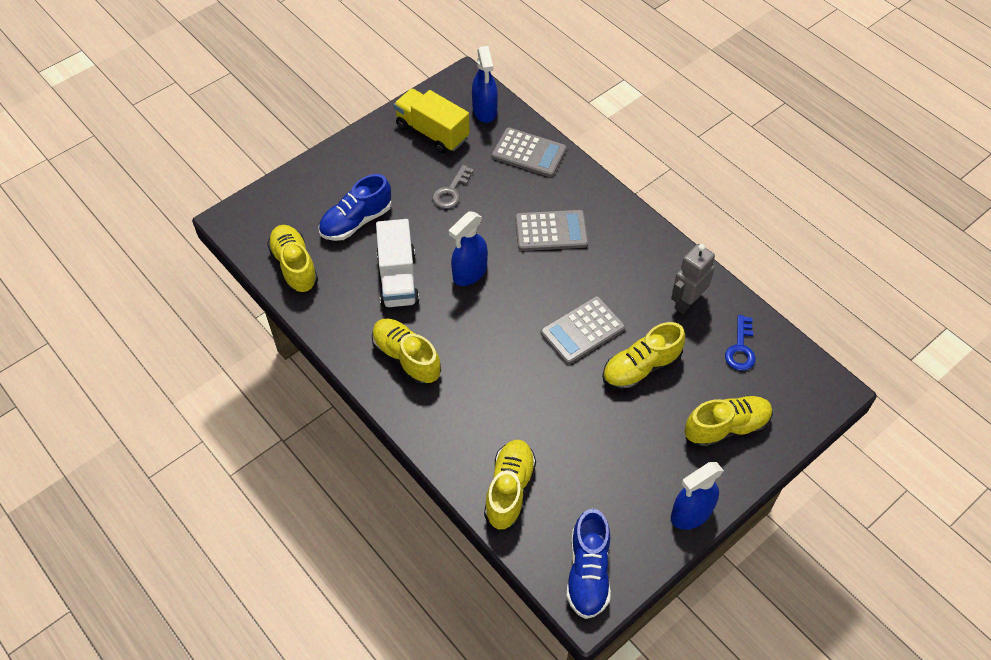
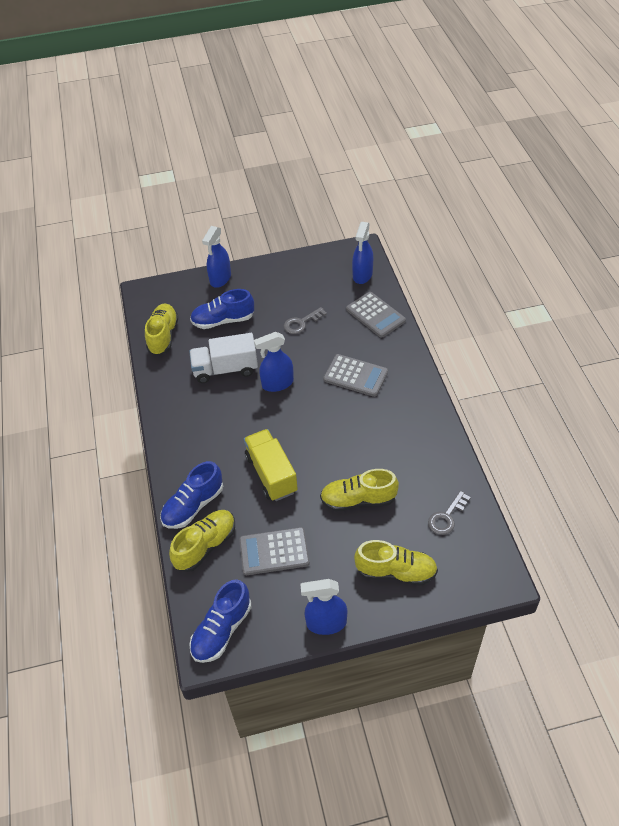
camera: 30 degrees right, 5 degrees down
(319, 171) = (220, 279): none -> blue spray bottle
(398, 278) = (225, 369): white truck -> white truck turned 60 degrees clockwise
(406, 358) = (195, 425): yellow shoe -> none
(432, 132) = (315, 278): yellow truck -> yellow truck (271, 474)
(465, 451) = (193, 505): none -> blue shoe
(582, 331) = (332, 455): grey calculator -> grey calculator (274, 551)
(686, 302) = (426, 465): grey robot -> none
(740, 348) = (447, 517): blue key -> grey key

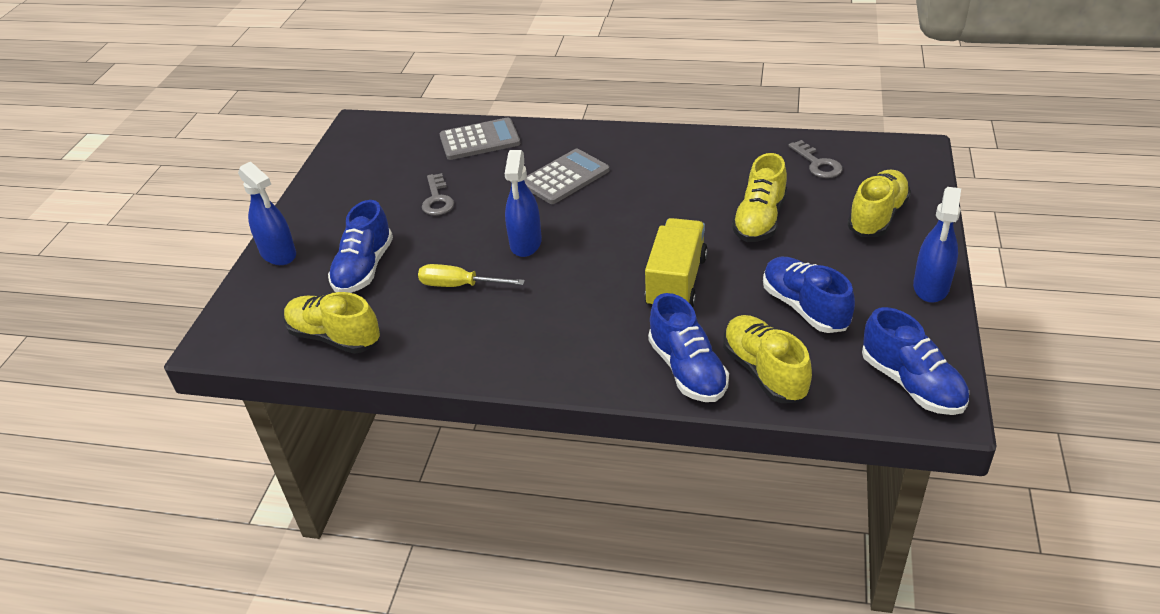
camera: 65 degrees left, 10 degrees down
(225, 369) = (459, 285): white truck -> yellow screwdriver
(271, 474) = (676, 282): yellow truck -> yellow truck turned 105 degrees clockwise
(274, 551) = (804, 307): grey calculator -> blue shoe
(362, 275) = (403, 134): blue spray bottle -> none

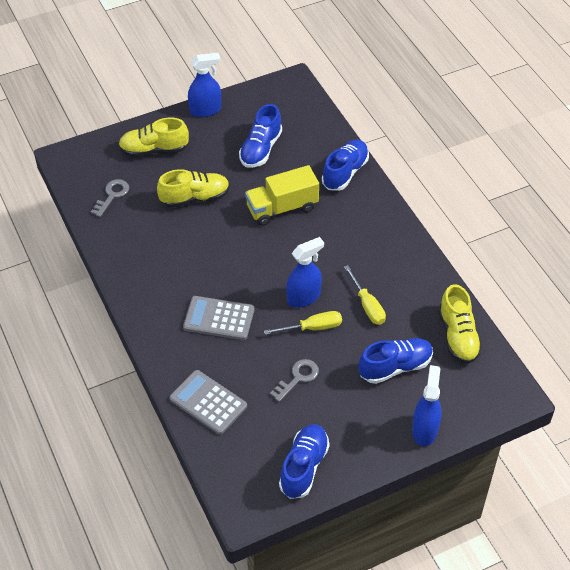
camera: 130 degrees left, 10 degrees up
(480, 233) = (312, 328): none -> yellow screwdriver
(764, 371) = (321, 145): yellow shoe -> none
(911, 384) = (286, 95): blue shoe -> blue shoe (304, 467)

